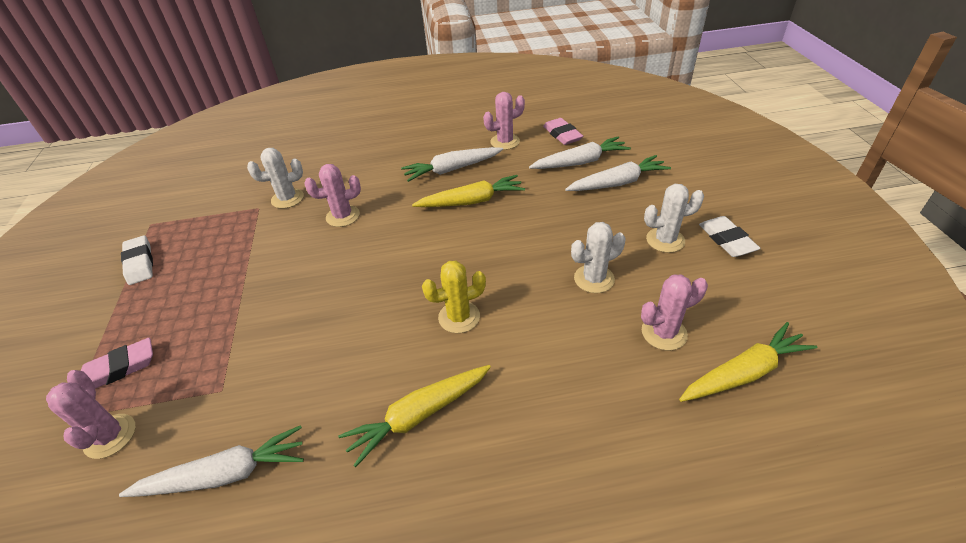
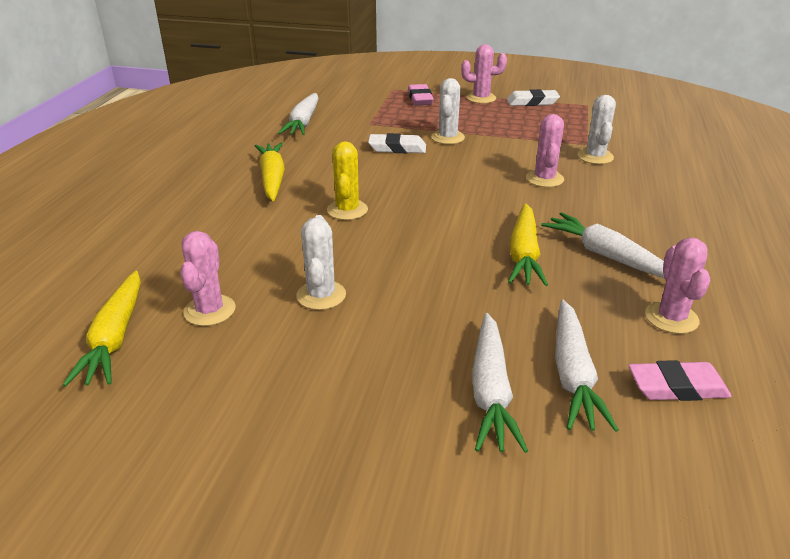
camera: 110 degrees right, 10 degrees down
(110, 436) = (366, 98): pink cactus -> pink cactus (481, 98)
(452, 169) = (607, 256): white carrot -> white carrot turned 45 degrees counterclockwise
(665, 240) = (331, 378): white cactus -> white cactus (447, 137)
(726, 240) = (279, 441): white eraser -> white eraser (397, 148)

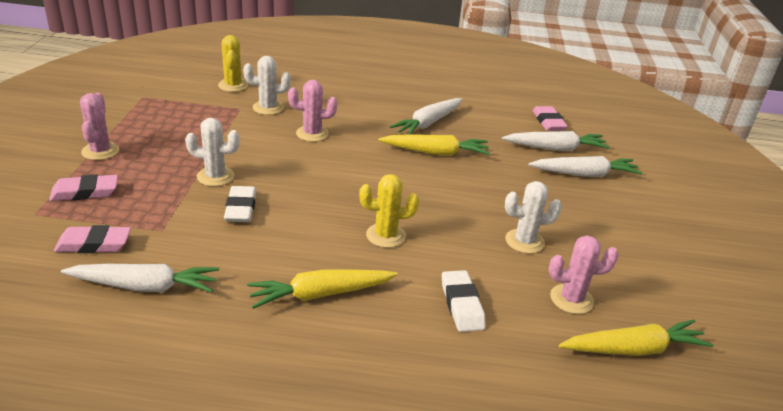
camera: 100 degrees left, 0 degrees up
(354, 106) = (94, 244): none -> pink eraser
(532, 102) = (125, 123): white eraser -> white eraser (462, 305)
(639, 139) = (233, 85): none -> yellow cactus
(671, 318) = (489, 114): pink cactus -> none

